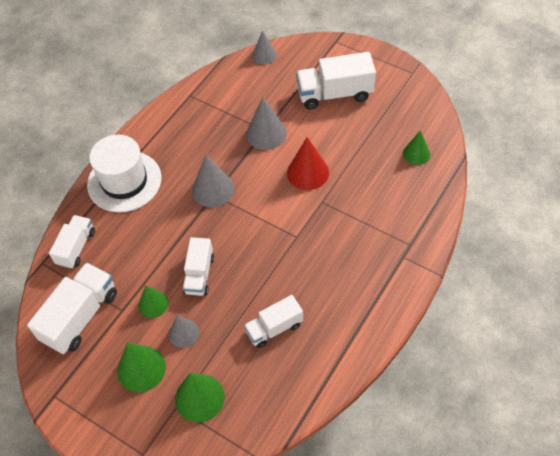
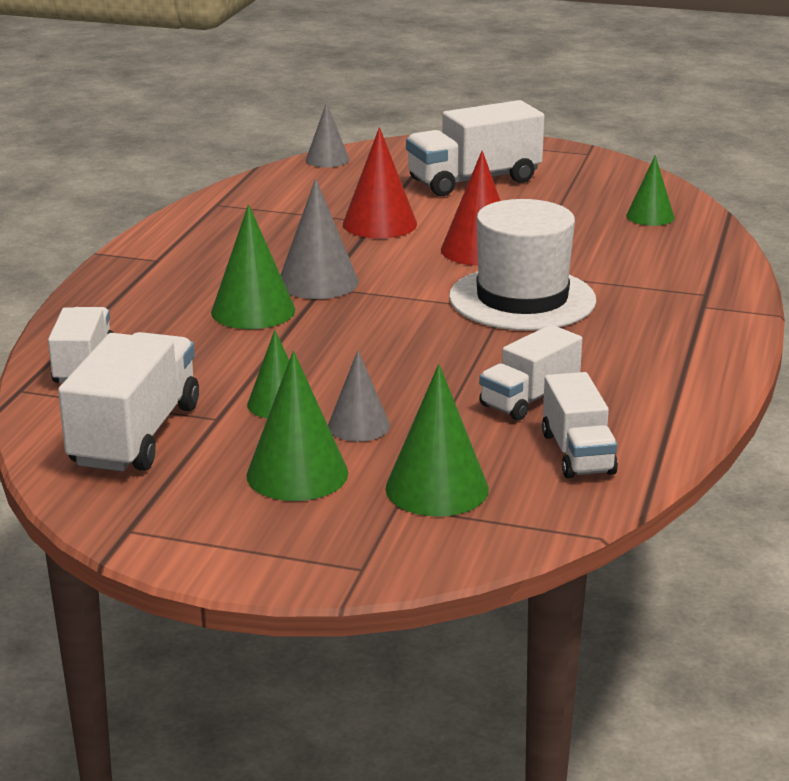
camera: 20 degrees left, 30 degrees down
(124, 181) = (142, 292): white hat -> white hat (522, 299)
(171, 212) = (253, 311): none -> green cone
(199, 274) = (348, 364): white truck -> white truck (577, 453)
(266, 133) = (379, 224): grey cone -> red cone

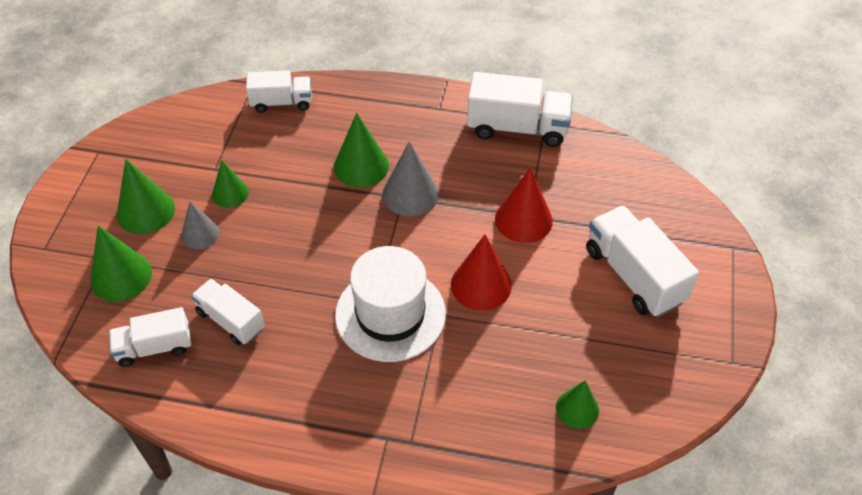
camera: 85 degrees right, 25 degrees up
(135, 435) = (196, 138): white truck -> white truck (517, 128)
(327, 159) = (656, 176): grey cone -> none

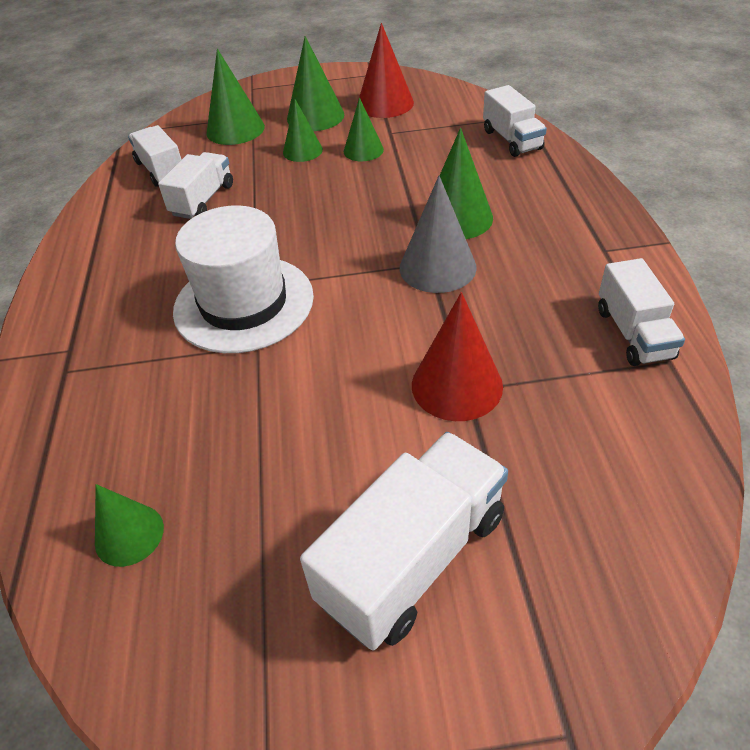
camera: 75 degrees right, 5 degrees down
(200, 234) = (302, 151): grey cone -> green cone
(481, 284) = (318, 371): red cone -> red cone (385, 104)
(517, 128) = (633, 333): white truck -> white truck, size x0.63

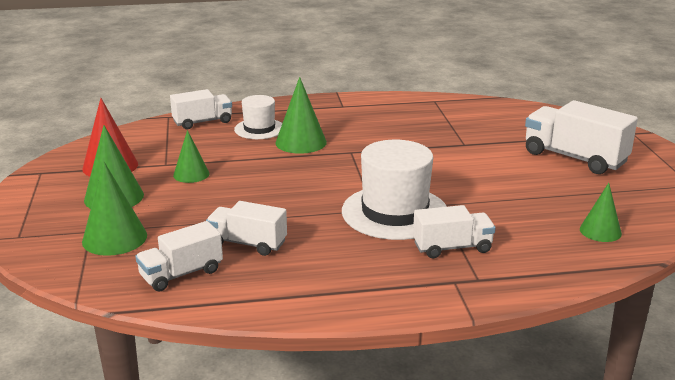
camera: 95 degrees left, 20 degrees down
(302, 151) = (178, 200): green cone -> none
(437, 267) = (356, 149): grey cone -> none
(457, 385) = (462, 146): red cone -> none
(497, 182) = (259, 129): none -> white hat
(633, 333) = (415, 105): white truck -> white truck (452, 247)

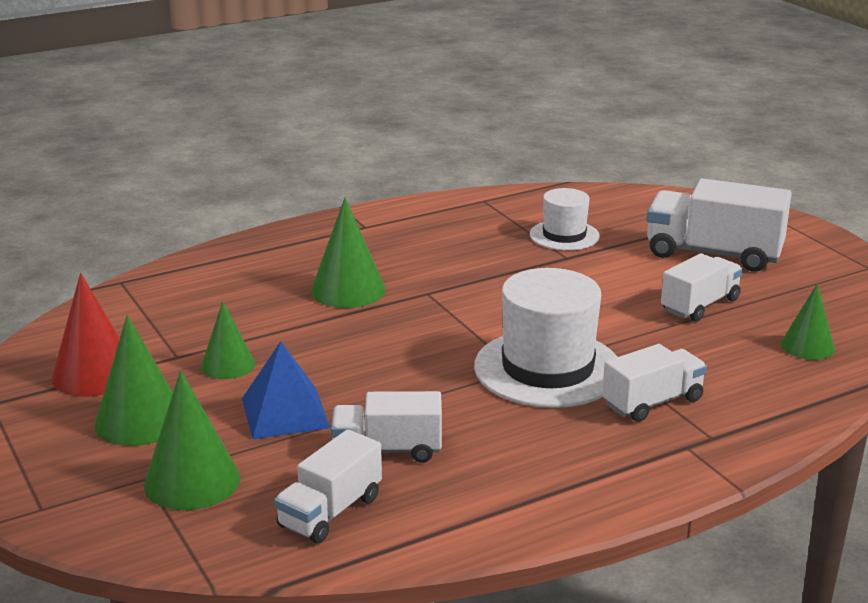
camera: 20 degrees left, 0 degrees up
(202, 122) = (181, 282): white truck -> white truck (700, 305)
(202, 209) = (285, 413): none -> blue pyramid
(259, 129) = (273, 279): white hat -> white hat (564, 235)

